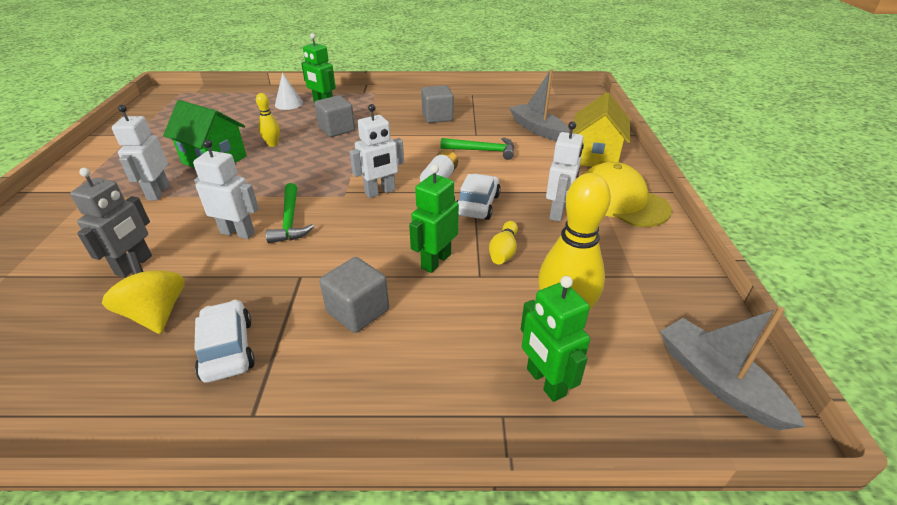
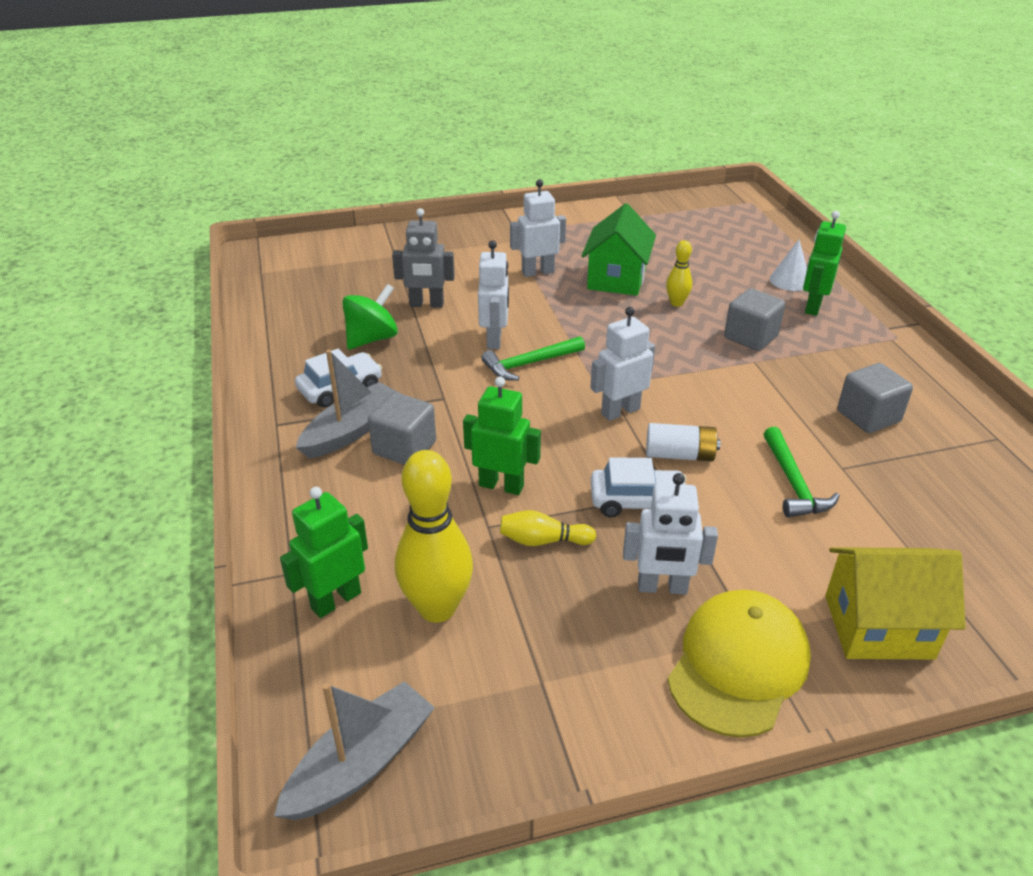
camera: 75 degrees right, 0 degrees up
(156, 313) = (372, 339): yellow spinning top -> green spinning top
(380, 192) = (620, 411): white robot -> white robot turned 105 degrees clockwise
(537, 129) = (925, 539): grey boat -> grey boat (351, 431)

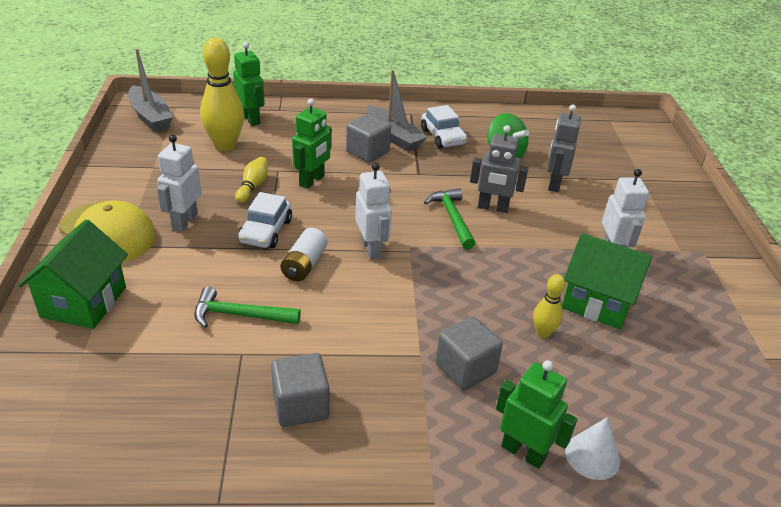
camera: 100 degrees right, 0 degrees up
(494, 339) = (492, 208): white robot -> grey robot
(878, 626) = (84, 302): yellow house -> green house

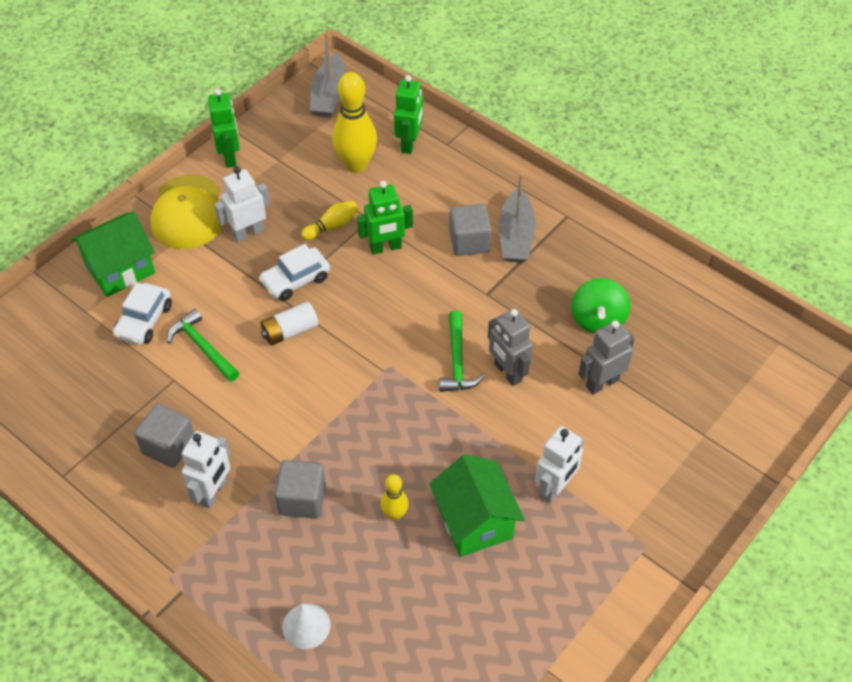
camera: 45 degrees right, 15 degrees up
(371, 249) = (355, 349): white robot -> white robot (213, 492)
(443, 137) = (563, 263): white car -> white car (144, 321)
(452, 218) = (457, 361): green hammer -> green hammer turned 150 degrees clockwise
(523, 452) = (265, 586): green robot -> green robot (230, 157)

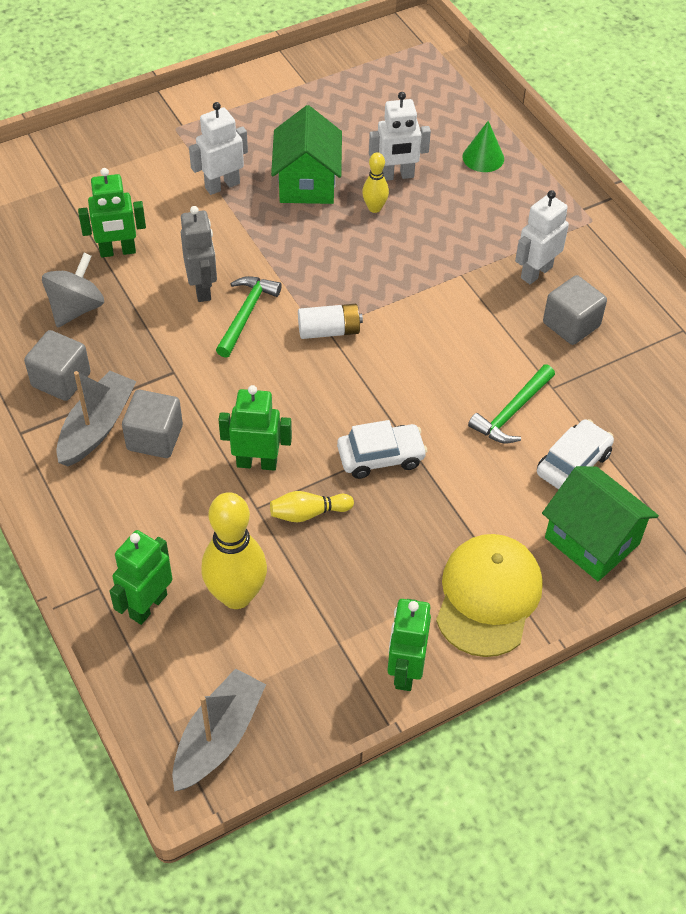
camera: 160 degrees left, 0 degrees up
(120, 269) = (592, 541): green house -> green house turned 60 degrees clockwise
(202, 347) = (512, 412): green hammer -> green hammer turned 60 degrees clockwise
(248, 233) = (417, 539): white robot -> white robot (396, 176)
(290, 331) = (409, 399): white battery -> white battery (329, 331)
(302, 499) = (454, 243): grey cube -> grey cube (61, 380)
(306, 626) = (483, 157): white cone -> green cone
(598, 320) = (76, 308): green spinning top -> grey spinning top
(602, 383) = (117, 251): grey robot -> green robot

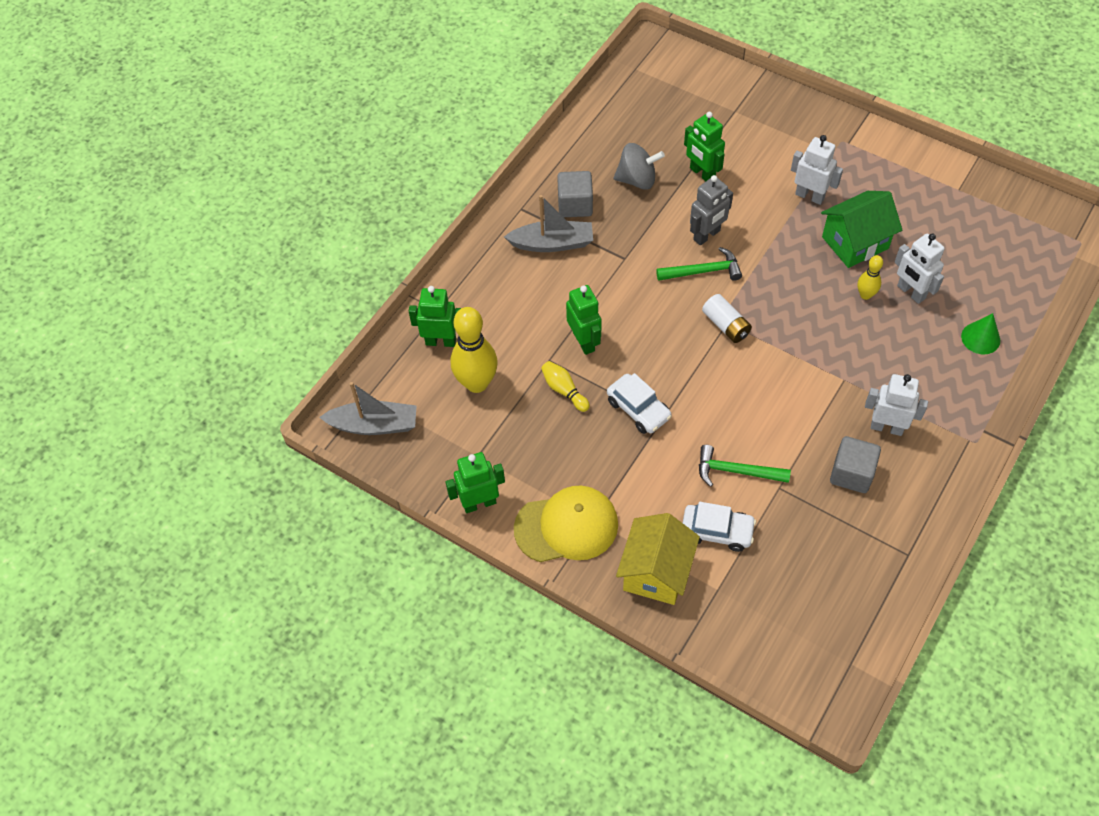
camera: 65 degrees right, 5 degrees up
(155, 438) = (565, 277): grey cube -> none
(592, 541) = (656, 572): green house -> yellow house

